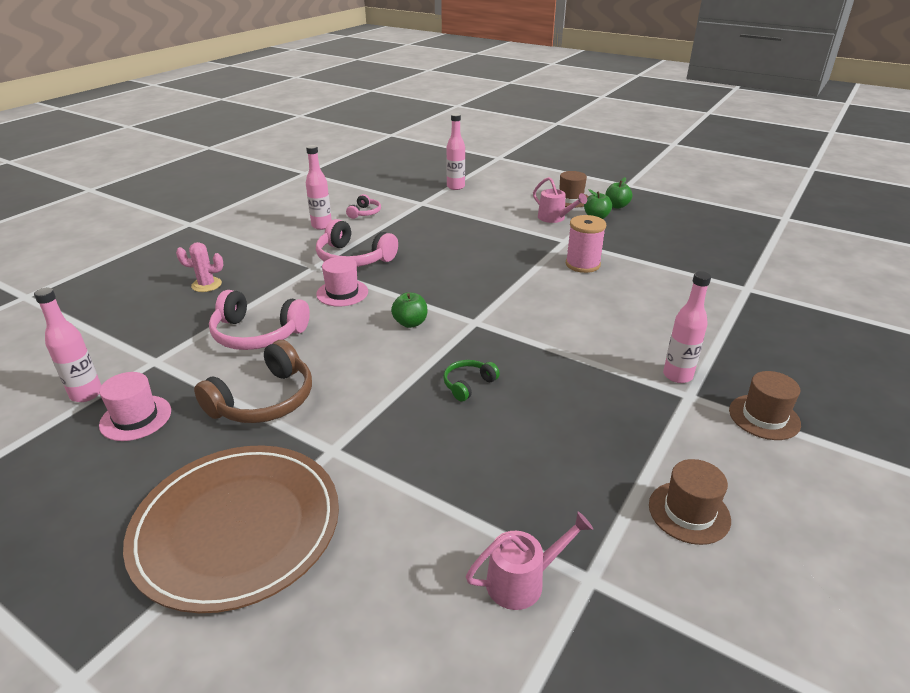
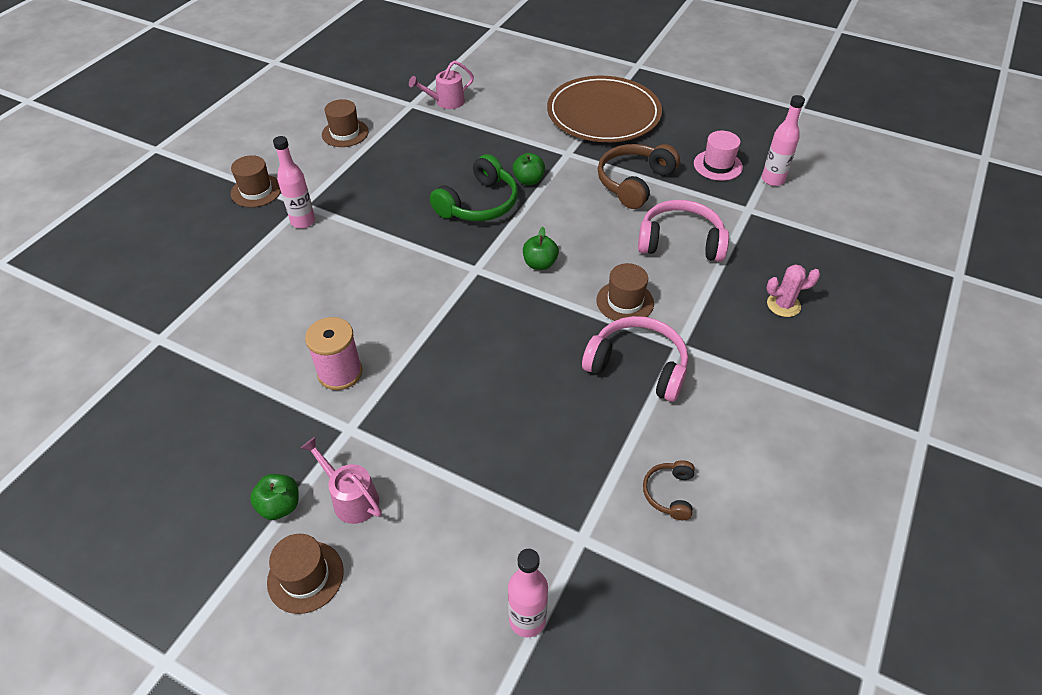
camera: 175 degrees right, 15 degrees up
(321, 226) = (719, 445): pink bottle -> none
(342, 293) = (625, 302): pink hat -> brown hat
(364, 213) = (669, 493): pink headphones -> brown headphones
(468, 384) = (479, 204): green headphones -> green headphones, size x1.91
(616, 206) = (228, 554): green apple -> green apple (528, 180)

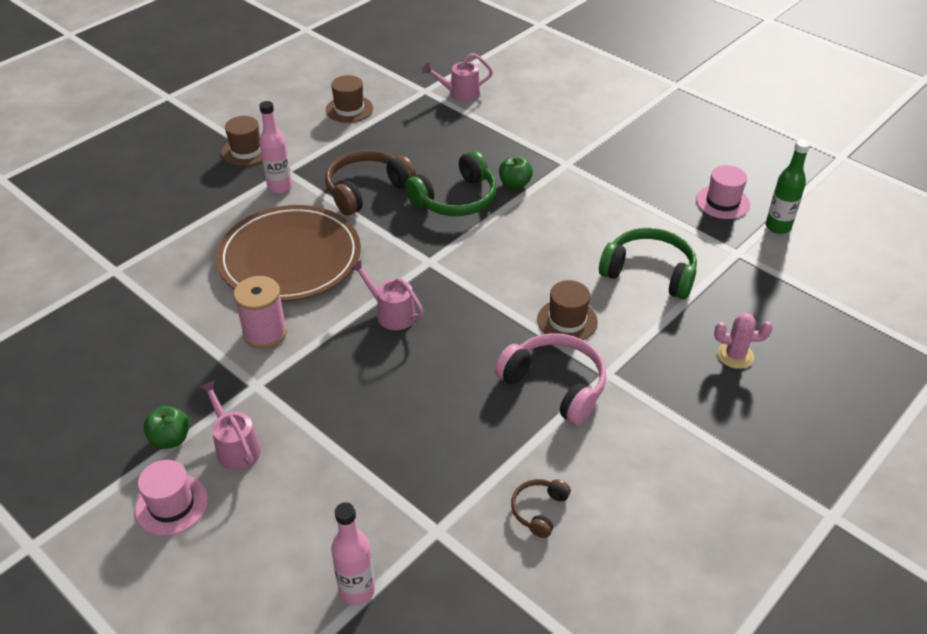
camera: 15 degrees right, 5 degrees down
(305, 577) = (171, 505): brown hat -> pink hat
(458, 327) = (391, 313): none -> pink watering can
(540, 264) = (494, 268): green apple -> none
(603, 114) = (619, 130): brown plate -> brown plate (290, 258)
(634, 182) = (624, 205): brown headphones -> brown headphones (366, 190)
(680, 242) = (649, 273): pink headphones -> green headphones
(772, 180) = (778, 227): pink bottle -> green bottle

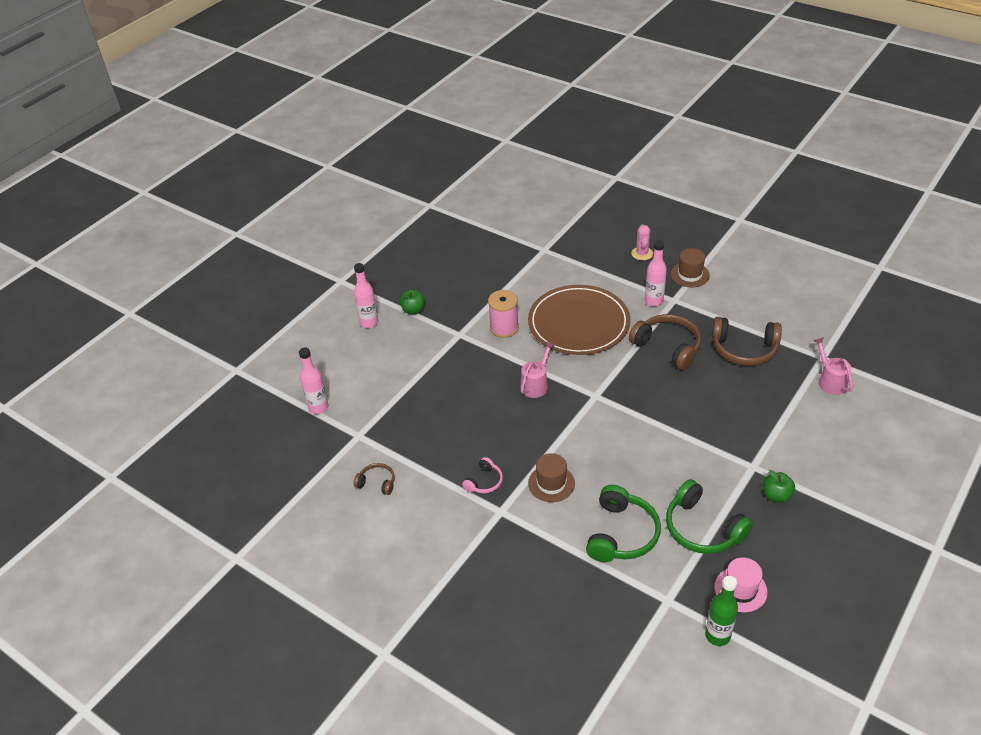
camera: 85 degrees right, 0 degrees up
(171, 505) = (369, 323): pink hat -> pink bottle
(235, 446) = (411, 337): pink watering can -> none
(349, 109) = (771, 317): brown hat -> none
(392, 136) = (744, 349): none -> brown headphones
(455, 199) = (675, 400): green headphones -> green headphones (702, 528)
(515, 184) = (709, 434): green apple -> green apple (776, 495)
(555, 385) = (484, 482): pink headphones -> pink headphones, size x0.52
(735, 355) = (536, 595): pink cactus -> pink cactus (642, 253)

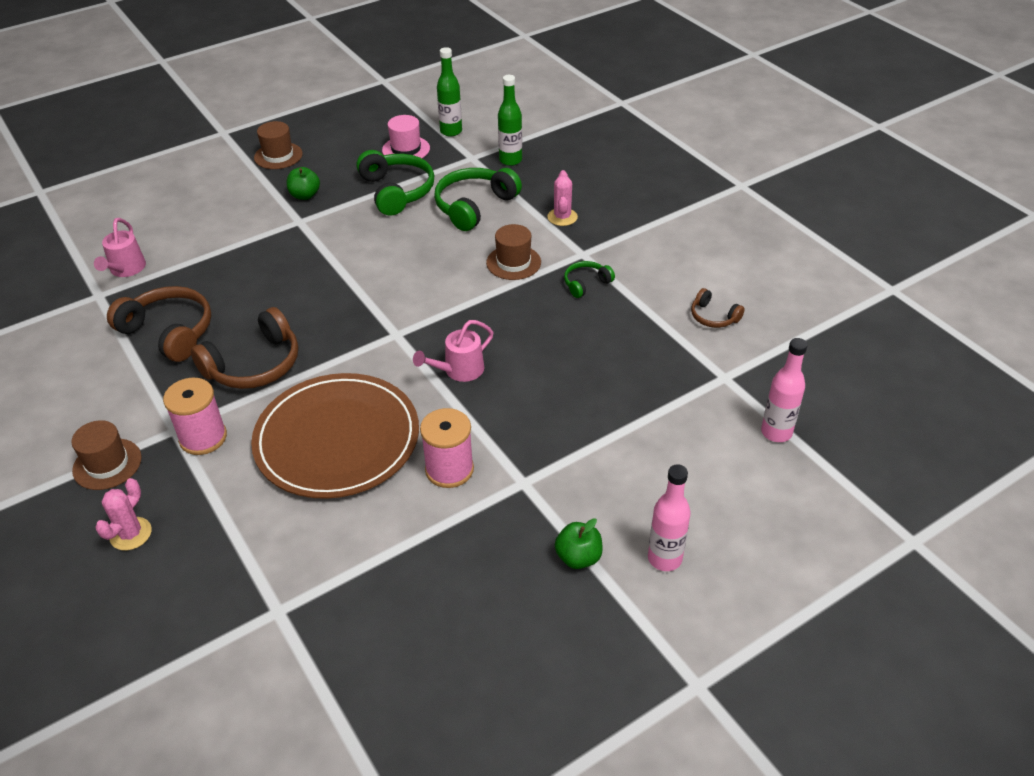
camera: 160 degrees left, 0 degrees up
(484, 482) = (586, 284): pink headphones -> green headphones
(537, 548) = (562, 217): none -> pink cactus
(627, 610) = (510, 160): none -> green bottle
(654, 301) = (203, 438): pink bottle -> pink spool
(667, 347) = (254, 365): brown headphones -> brown headphones turned 105 degrees counterclockwise
(850, 536) = (278, 156): none -> brown hat

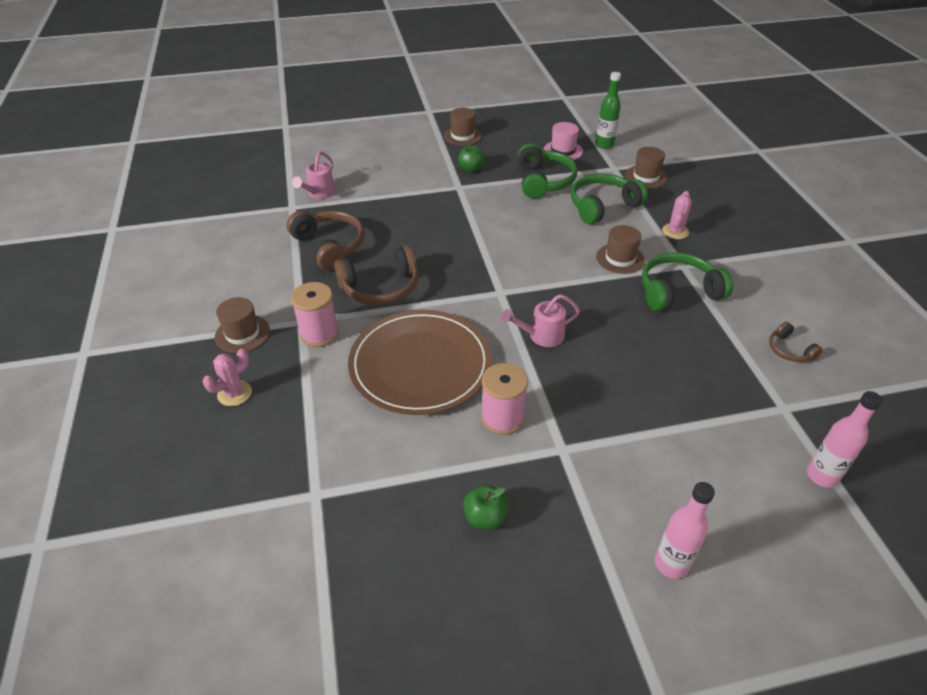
camera: 20 degrees right, 0 degrees up
(510, 160) = (646, 177): green bottle -> brown hat
(578, 557) = (589, 535): green apple -> green apple (485, 517)
(586, 284) = (678, 291): green headphones -> green headphones, size x1.91

